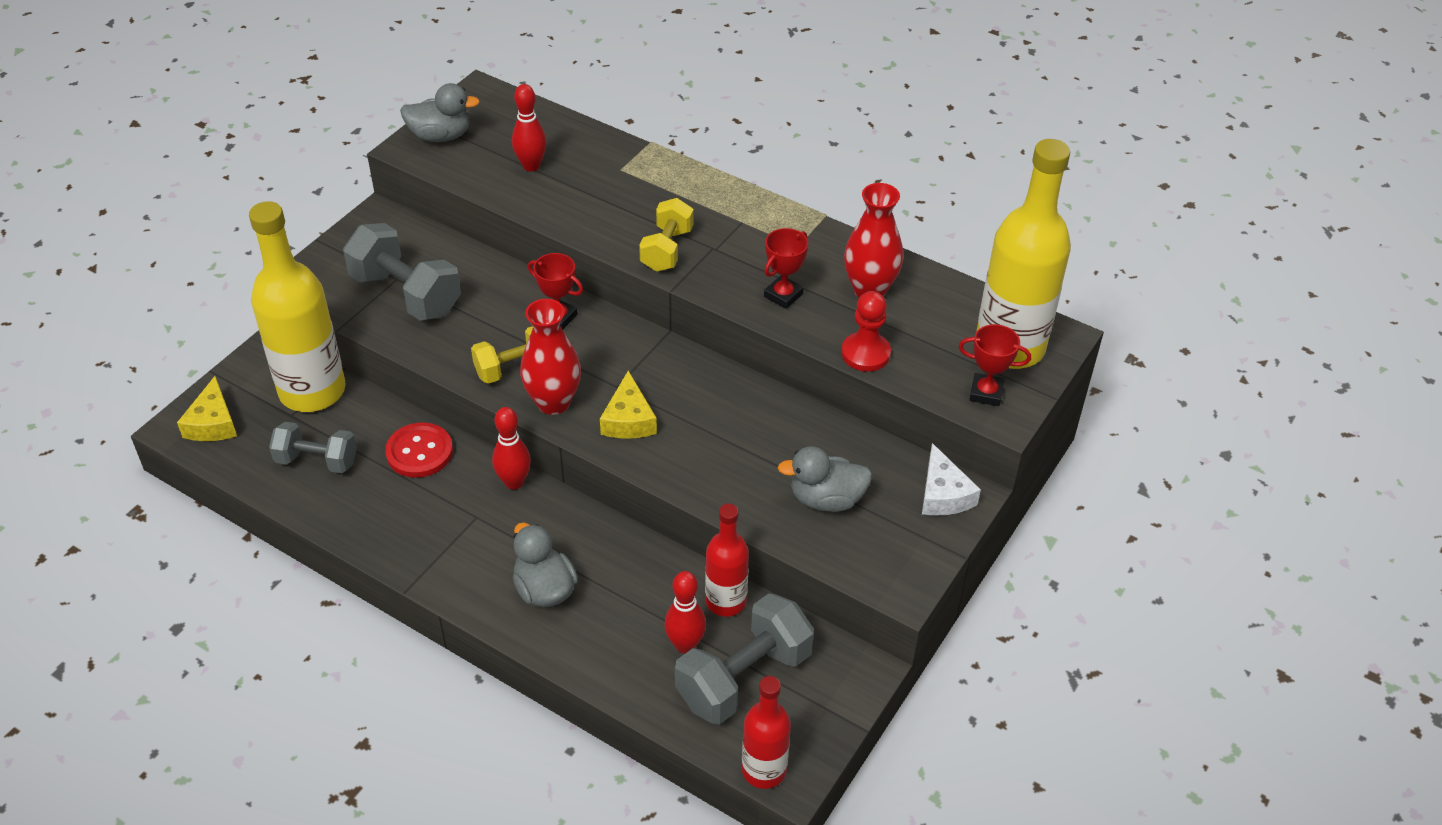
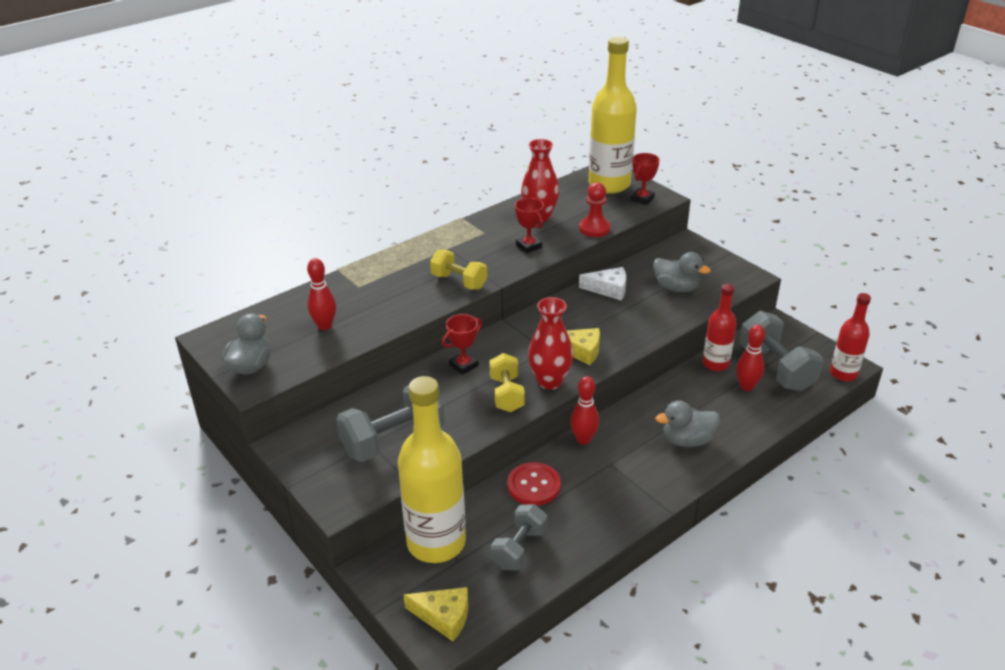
camera: 70 degrees left, 10 degrees down
(826, 499) = (676, 288): grey duck -> grey duck turned 75 degrees counterclockwise
(943, 494) = (684, 249): white cheese -> white cheese (608, 289)

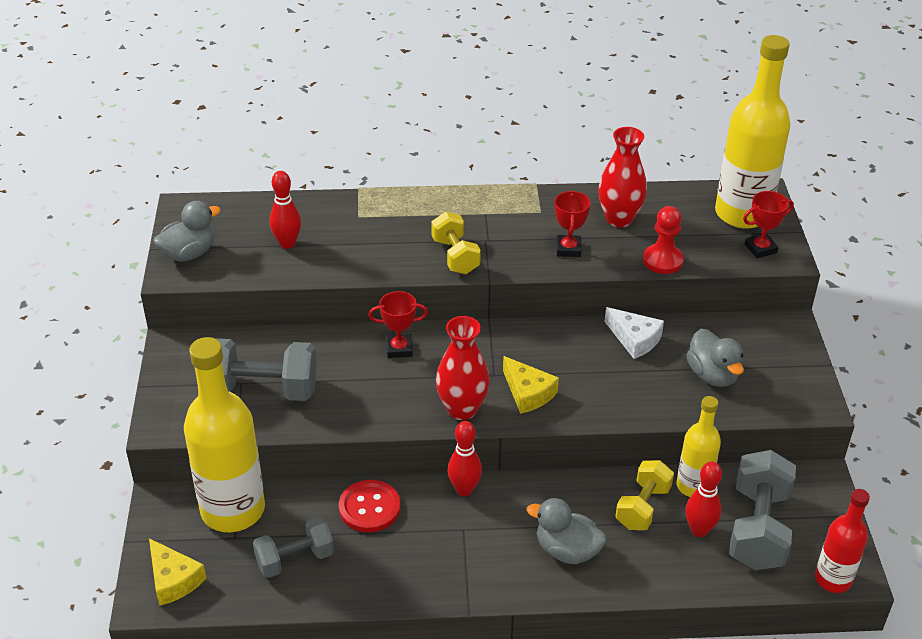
camera: 35 degrees right, 5 degrees up
(506, 394) = (407, 400): yellow dumbbell -> yellow dumbbell (642, 507)
(715, 364) = (693, 486): red bottle -> yellow bottle

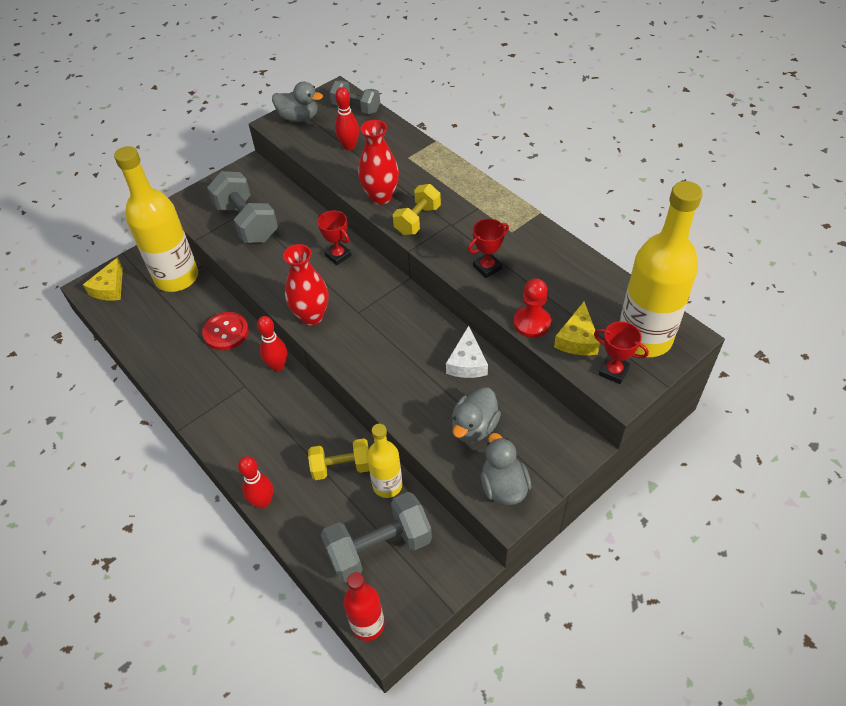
camera: 55 degrees right, 10 degrees up
(295, 559) = (161, 326): grey dumbbell -> grey dumbbell (356, 108)
(528, 393) = (357, 338): yellow cheese -> yellow cheese (577, 339)
(567, 550) = (268, 448): grey duck -> grey duck (503, 486)
(619, 219) = (552, 274): red vase -> red vase (381, 197)
(699, 530) = (347, 512): red bowling pin -> red bowling pin (263, 502)

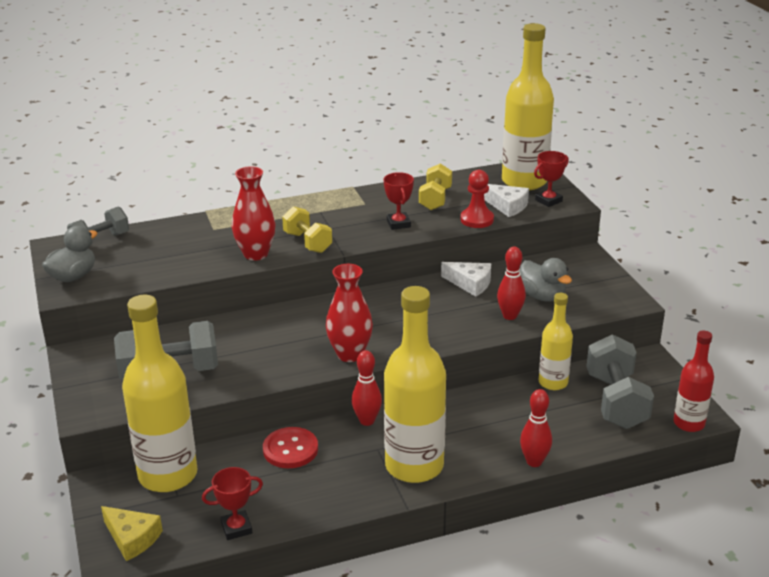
camera: 70 degrees left, 20 degrees down
(230, 417) = (414, 466): none -> yellow bottle
(338, 255) = (278, 322): red trophy -> red trophy (236, 528)
(341, 467) = (519, 404): yellow dumbbell -> yellow dumbbell (435, 199)
(349, 146) = (159, 256): red bowling pin -> red bowling pin (510, 316)
(503, 486) = (607, 297): grey duck -> none
(577, 339) = (507, 206): yellow cheese -> white cheese

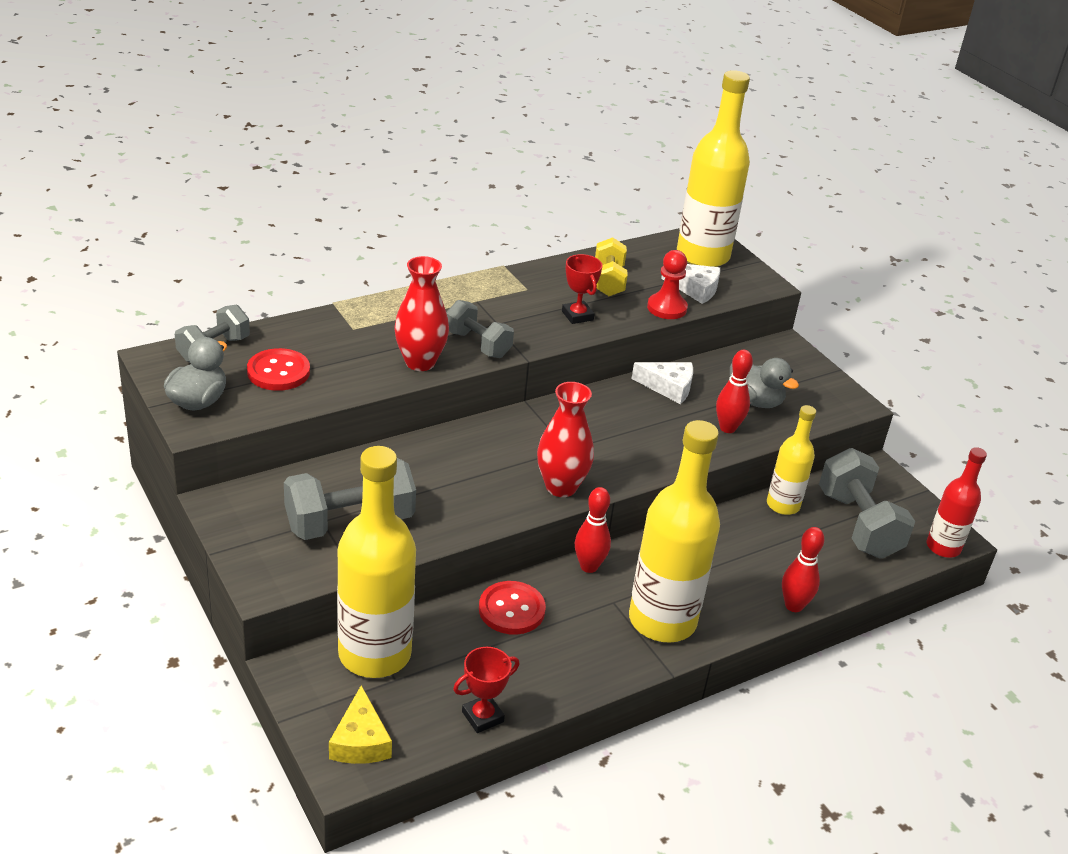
camera: 15 degrees left, 5 degrees up
(132, 538) = (360, 741): yellow cheese -> yellow cheese turned 60 degrees clockwise
(142, 258) = (278, 372): none -> red button
(307, 242) = (478, 344): yellow dumbbell -> grey dumbbell
(548, 201) = (739, 281): red trophy -> none

